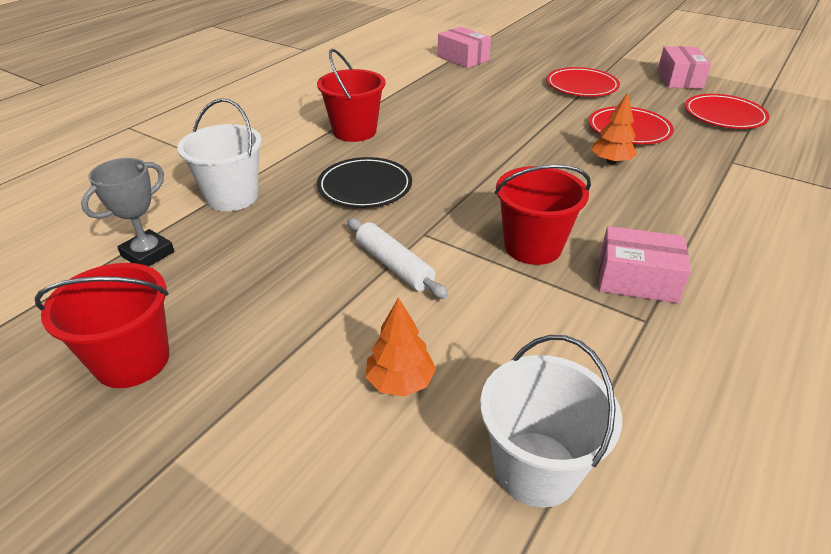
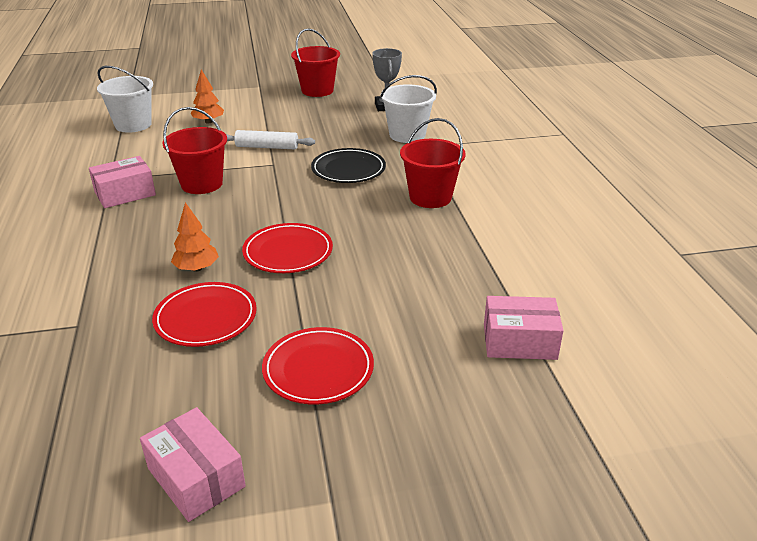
camera: 135 degrees right, 5 degrees down
(724, 115) = (100, 408): red plate -> red plate (288, 252)

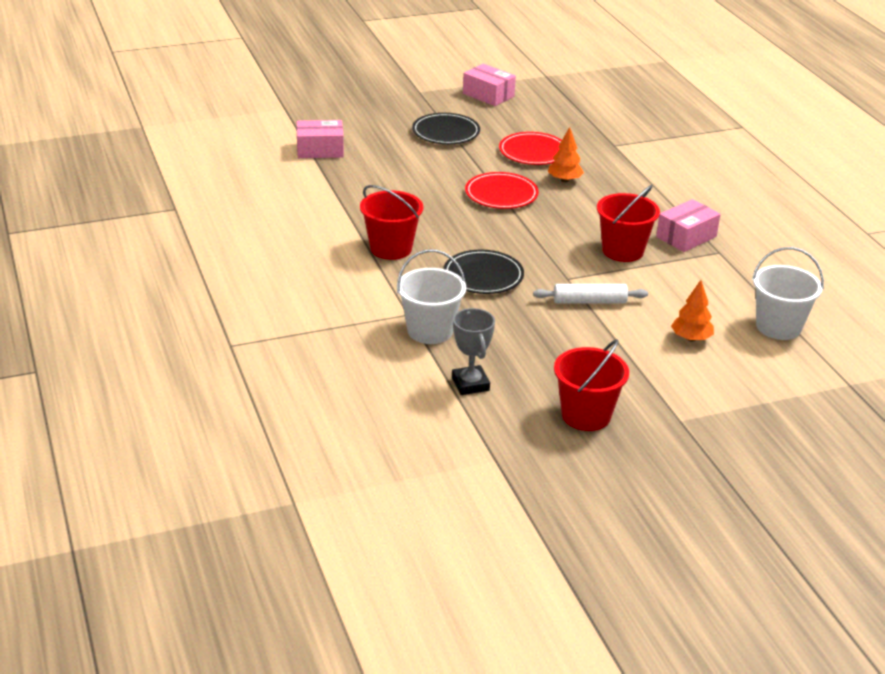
camera: 170 degrees right, 0 degrees up
(318, 369) = (446, 132): red plate -> black plate

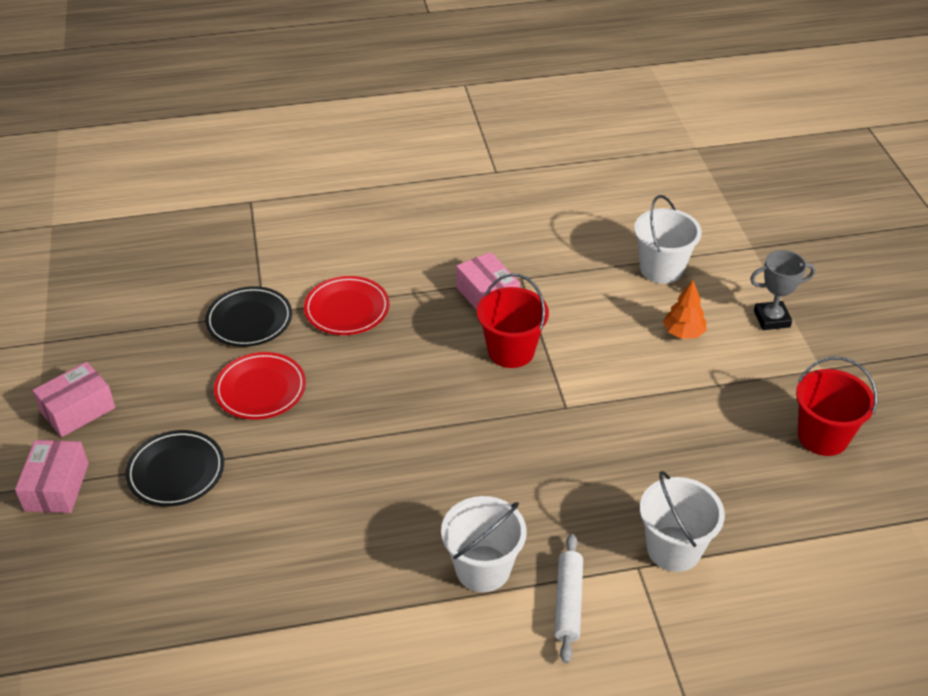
camera: 80 degrees left, 10 degrees up
(320, 150) = (183, 630): pink box -> pink box (56, 487)
(391, 248) = (483, 568): red bucket -> white bucket
(470, 384) = (778, 524): grey trophy -> grey trophy (771, 319)
(483, 276) = (556, 482): black plate -> black plate (249, 320)
(501, 194) = (363, 437): red plate -> red plate (347, 309)
(564, 180) = (340, 372): orange tree -> none
(589, 301) = (613, 397): white rolling pin -> white rolling pin (568, 602)

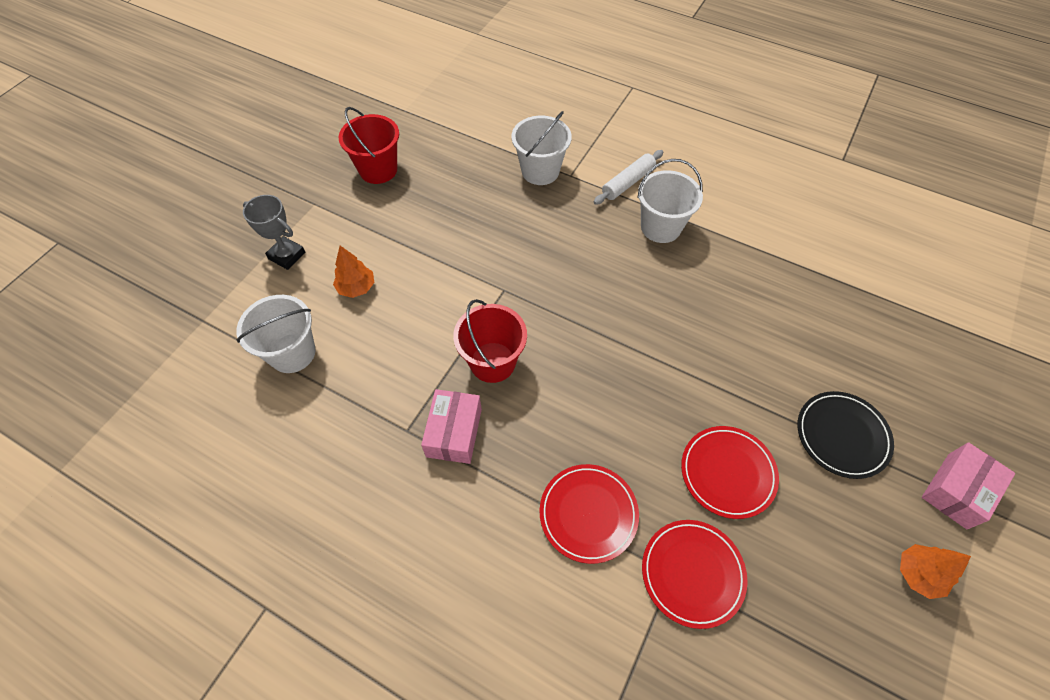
camera: 140 degrees left, 15 degrees up
(78, 410) = (918, 574): pink box -> orange tree
(249, 320) = (692, 573): black plate -> red plate

